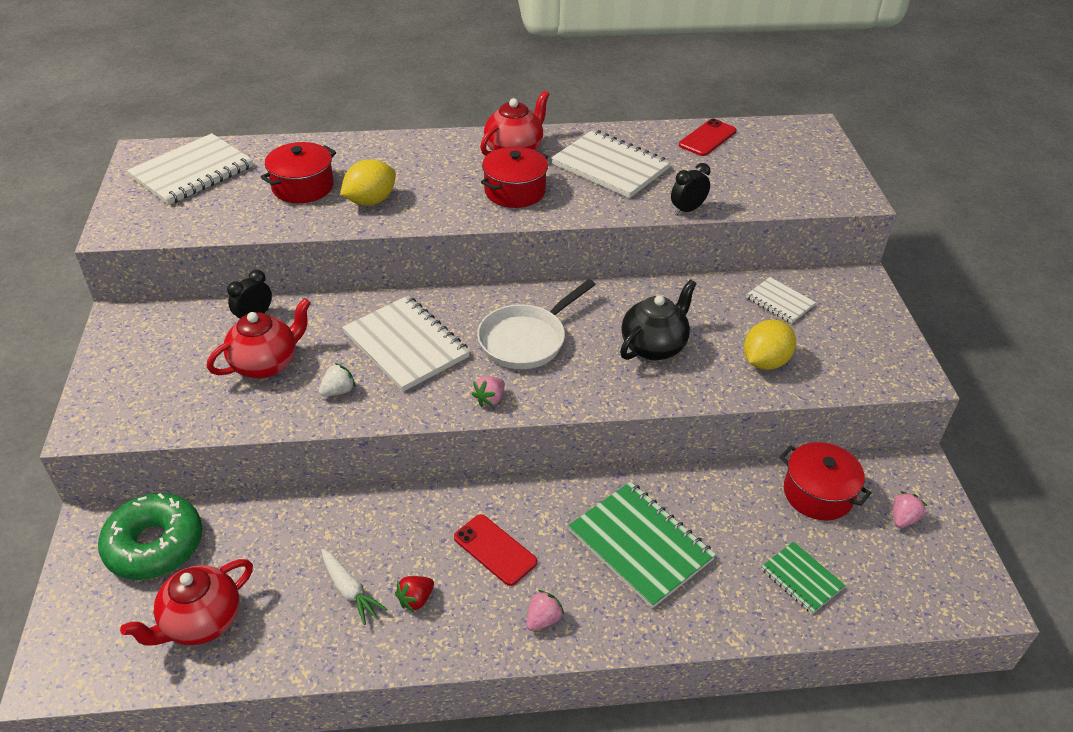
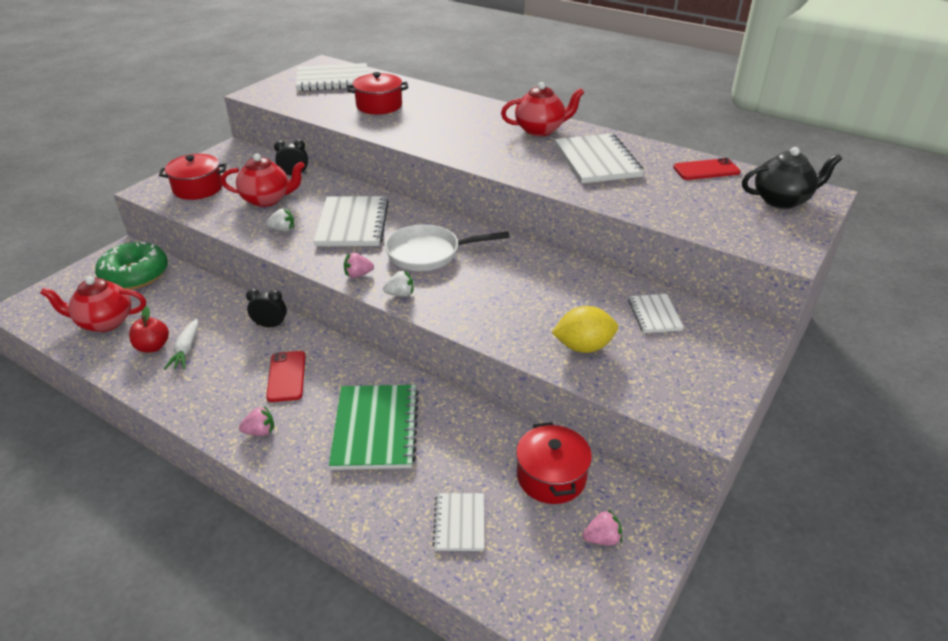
camera: 40 degrees right, 5 degrees down
(305, 611) = (153, 347): none -> red apple
(370, 201) = (406, 125): yellow lemon -> none
(416, 599) = (210, 375): red strawberry -> none
(515, 191) = (505, 151): red pot -> red pot (198, 188)
(557, 397) = (400, 294): none -> white strawberry
(654, 346) = (510, 297): black teapot -> black teapot (782, 200)
(687, 210) = (617, 206): black clock -> black clock (270, 325)
(801, 579) = (459, 523): green notebook -> white notebook

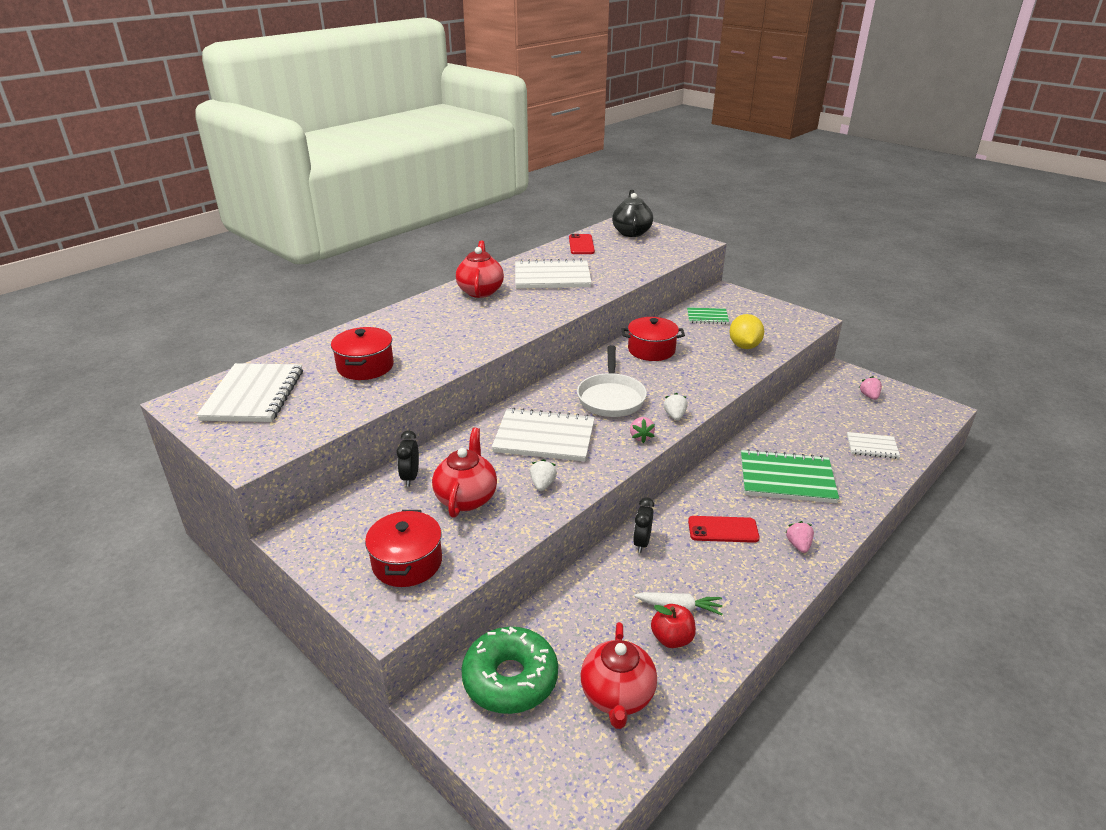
camera: 80 degrees left, 5 degrees down
(551, 477) = (822, 406): red pot -> red pot (651, 350)
(654, 315) = (707, 317): white notebook -> green notebook

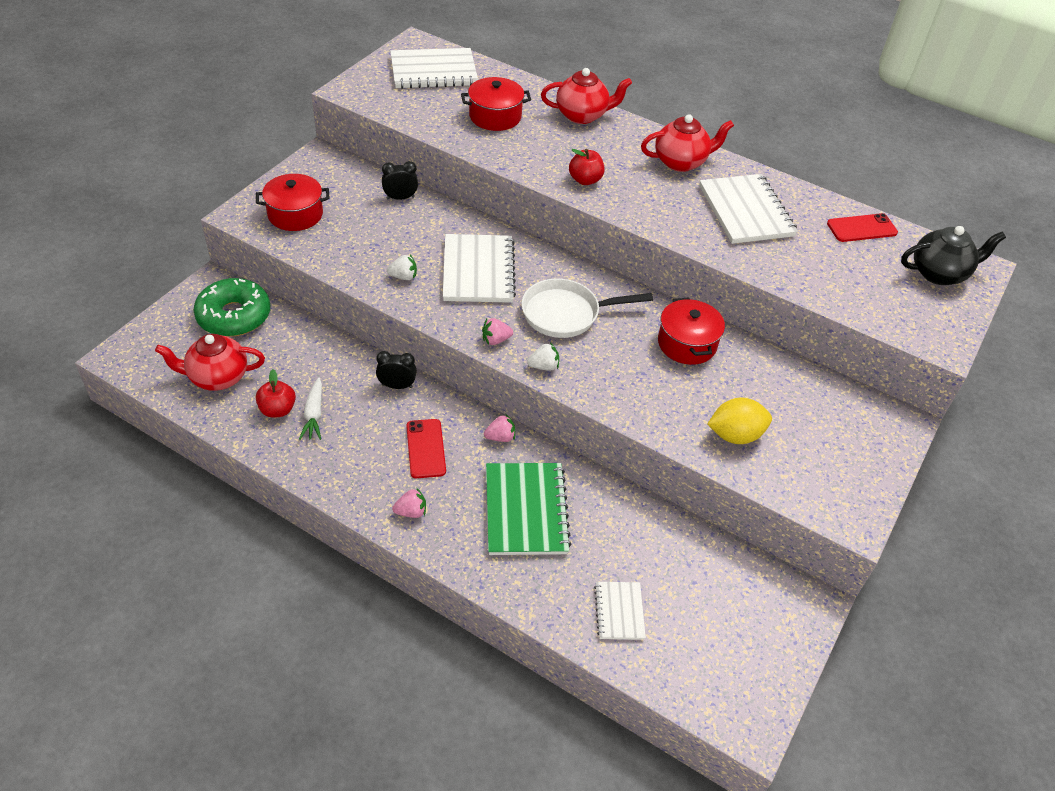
camera: 75 degrees right, 15 degrees up
(466, 498) = (377, 233): red teapot -> red teapot (582, 115)
(489, 333) = (585, 180): none -> red apple
(707, 317) = (804, 398): green notebook -> none
(869, 396) = (752, 628): pink strawberry -> pink strawberry (500, 437)

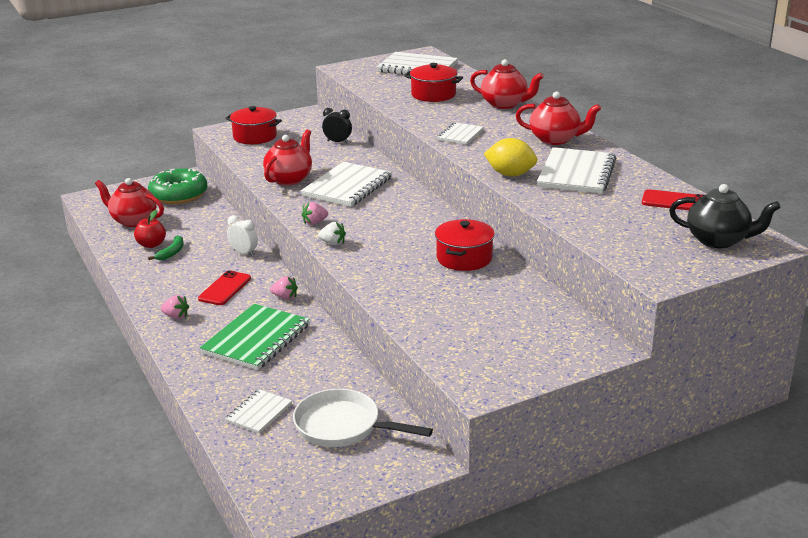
camera: 35 degrees right, 20 degrees down
(314, 414) = (171, 252): white carrot -> green banana
(397, 386) = (244, 253): black clock -> white clock
(403, 277) = (289, 179): white strawberry -> red teapot
(495, 340) = (314, 222): pink strawberry -> pink strawberry turned 45 degrees counterclockwise
(566, 314) = (385, 221): white pan -> white pan (343, 426)
(585, 180) = (460, 135): red apple -> white notebook
(735, 435) = (439, 315): yellow lemon -> yellow lemon (510, 174)

